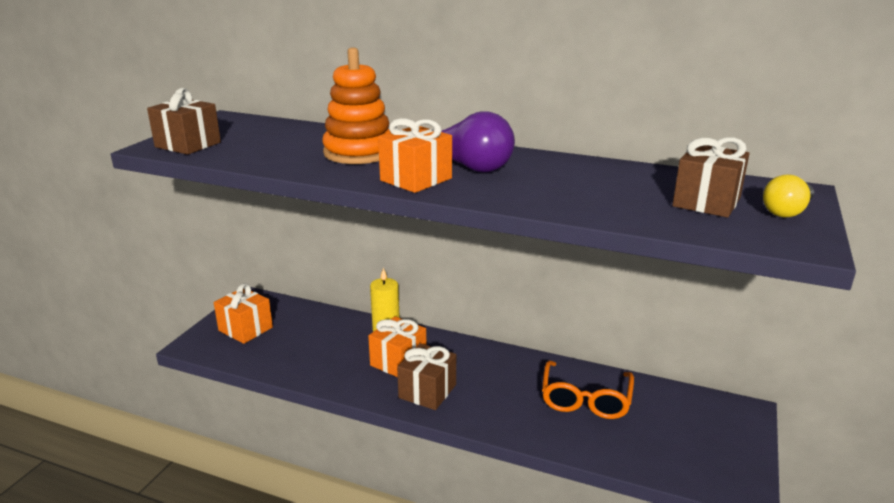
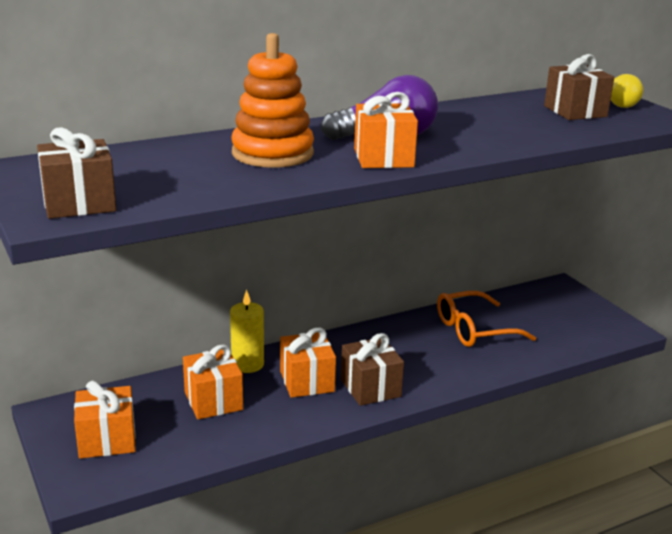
camera: 50 degrees left, 0 degrees up
(328, 340) = (213, 401): none -> orange gift
(585, 399) = (474, 330): orange glasses -> orange glasses turned 105 degrees clockwise

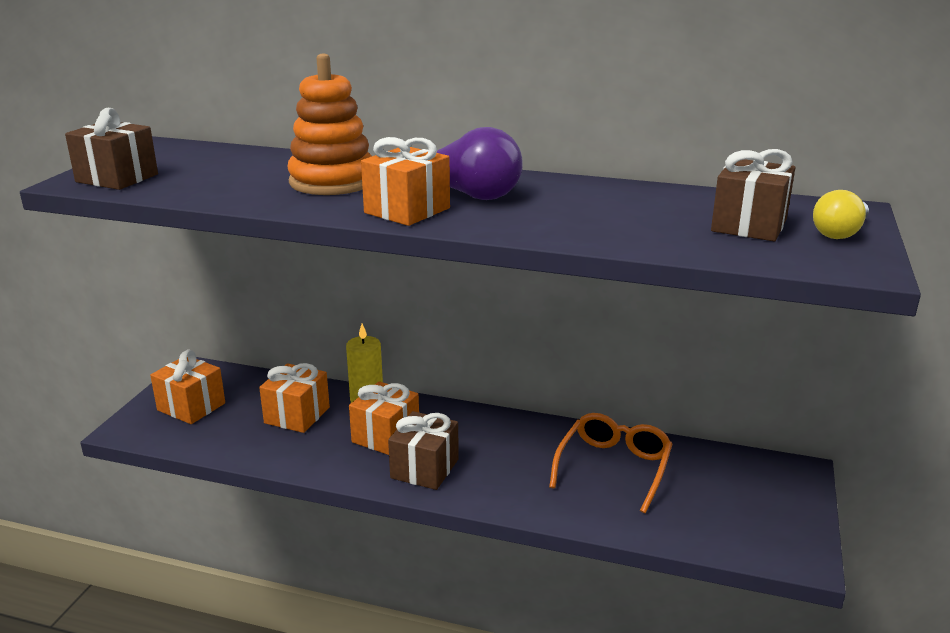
camera: 45 degrees right, 0 degrees up
(474, 330) = (613, 467): orange glasses -> orange glasses turned 90 degrees clockwise

